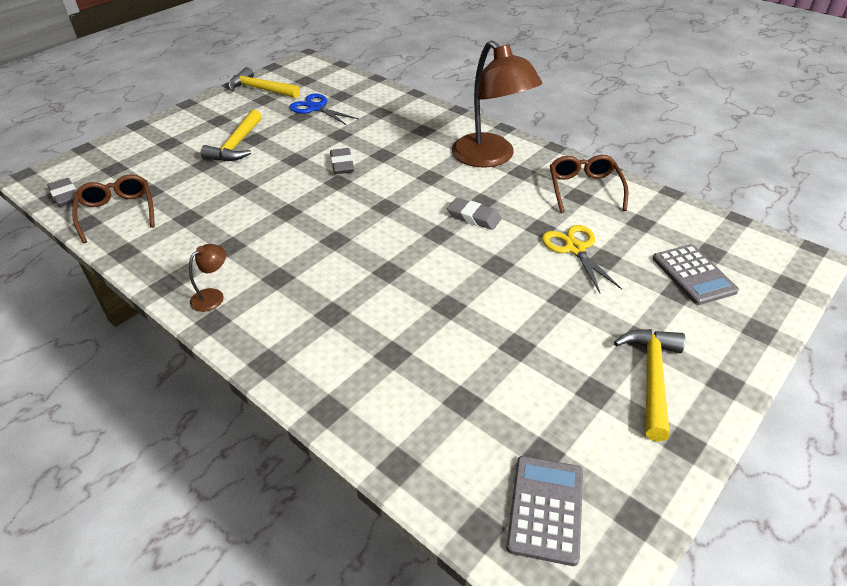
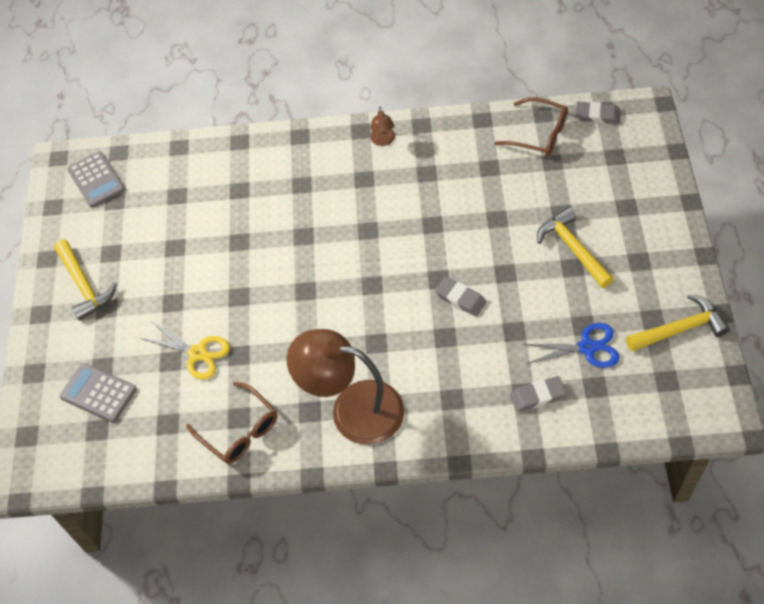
camera: 140 degrees right, 15 degrees up
(474, 217) = (296, 326): grey eraser -> grey eraser (537, 396)

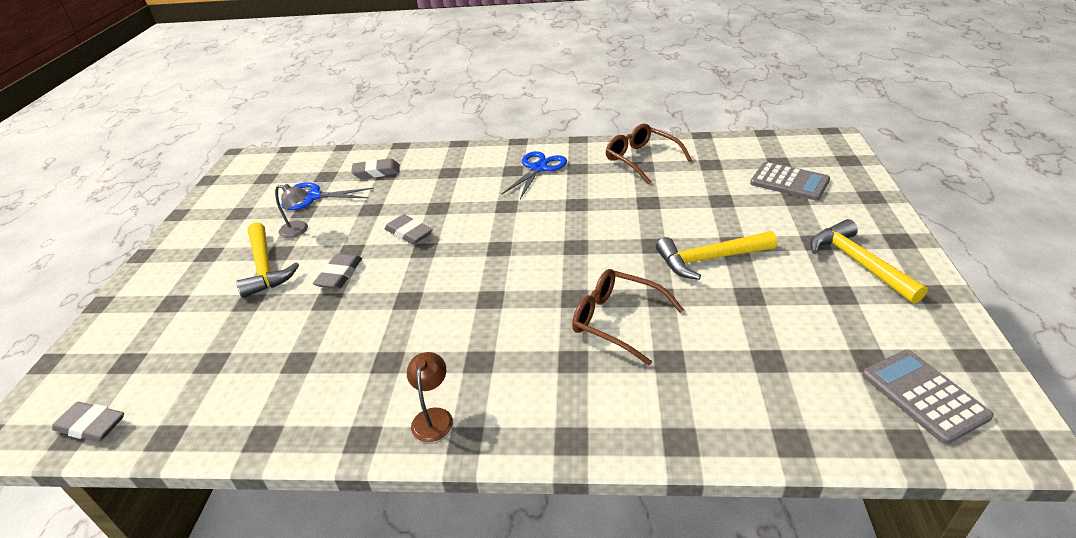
camera: 175 degrees left, 20 degrees down
(197, 353) = (692, 204): yellow scissors -> none
(352, 409) = (538, 168): brown lamp -> blue scissors
(501, 245) = (339, 275): none -> grey eraser
(539, 134) = (197, 403): brown glasses -> brown glasses (616, 321)
(570, 296) = (299, 230): none -> grey lamp
(680, 329) = (223, 205): yellow hammer -> yellow hammer (709, 259)

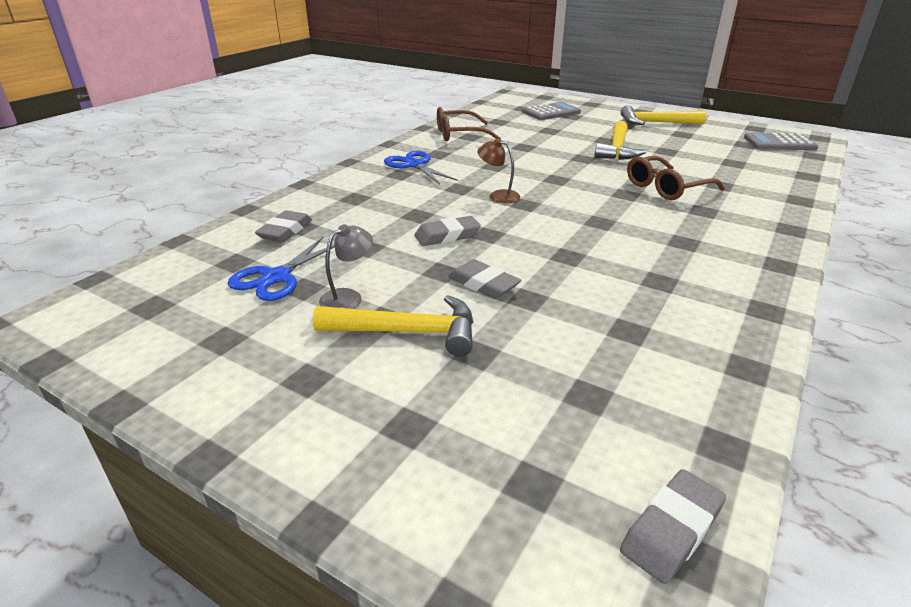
camera: 65 degrees left, 5 degrees down
(433, 417) = (748, 273): brown lamp -> brown lamp (498, 196)

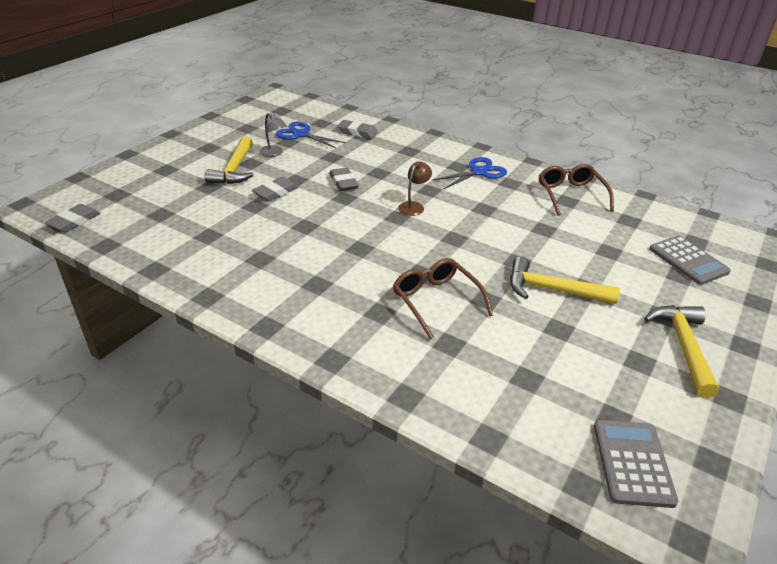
camera: 90 degrees right, 5 degrees up
(671, 529) = (74, 221): grey eraser -> grey eraser turned 75 degrees clockwise

